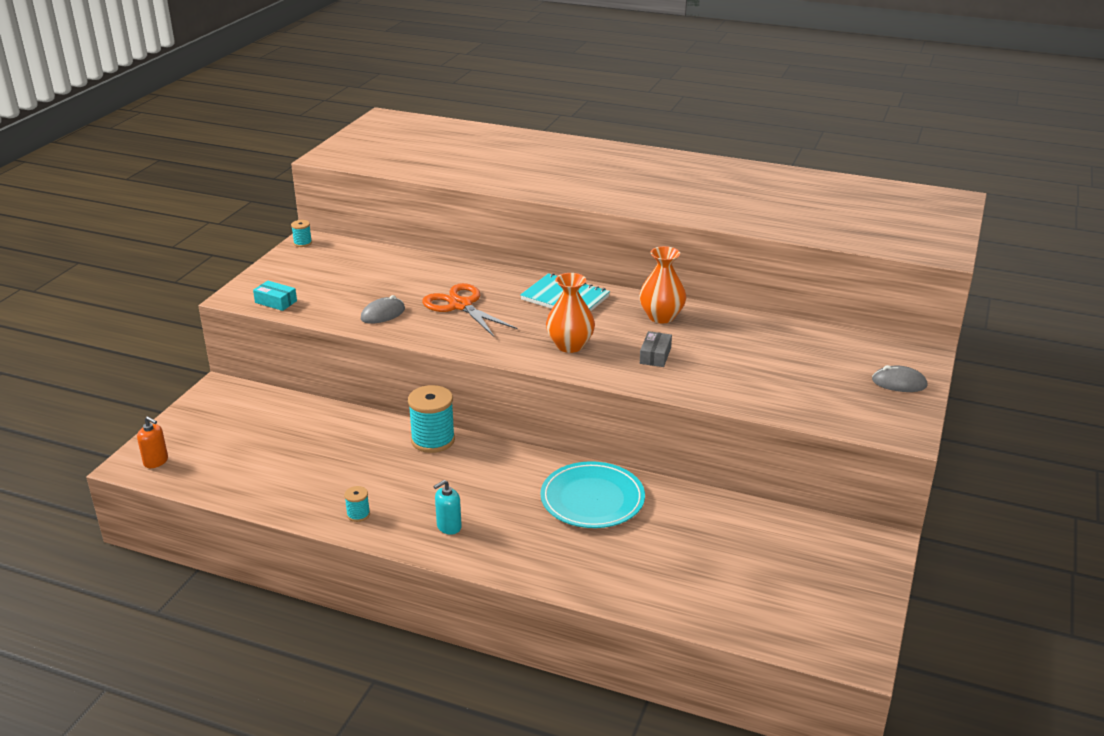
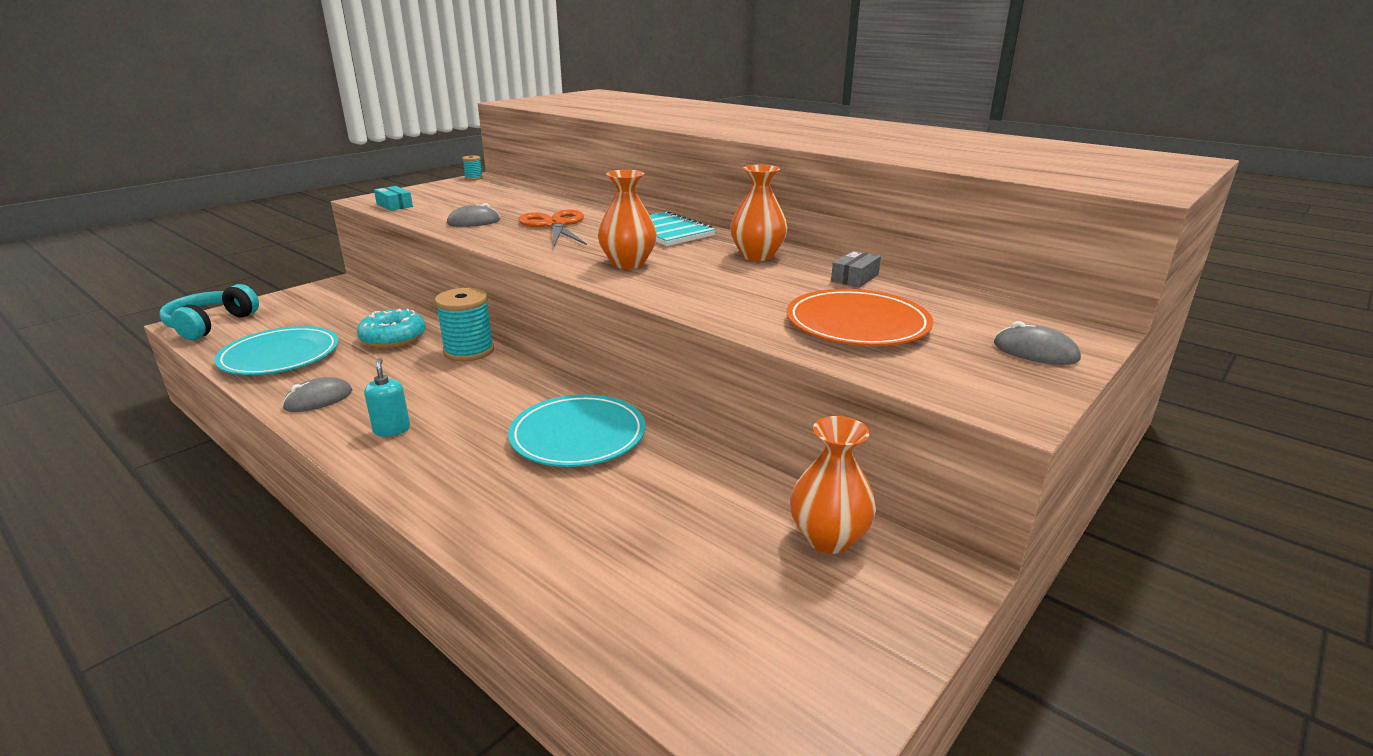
camera: 20 degrees right, 5 degrees down
(156, 461) = (210, 324): orange soap dispenser -> turquoise headphones
(270, 480) = (280, 355): none -> turquoise plate
(351, 440) = (393, 338): none -> turquoise donut
(358, 514) = (318, 399): turquoise spool -> grey mouse
(449, 526) = (392, 429): turquoise soap dispenser -> turquoise soap dispenser turned 90 degrees clockwise
(655, 355) = (716, 283): grey box -> grey box (855, 278)
(779, 379) = (857, 324): none -> orange plate
(806, 535) = (828, 538): none -> orange vase

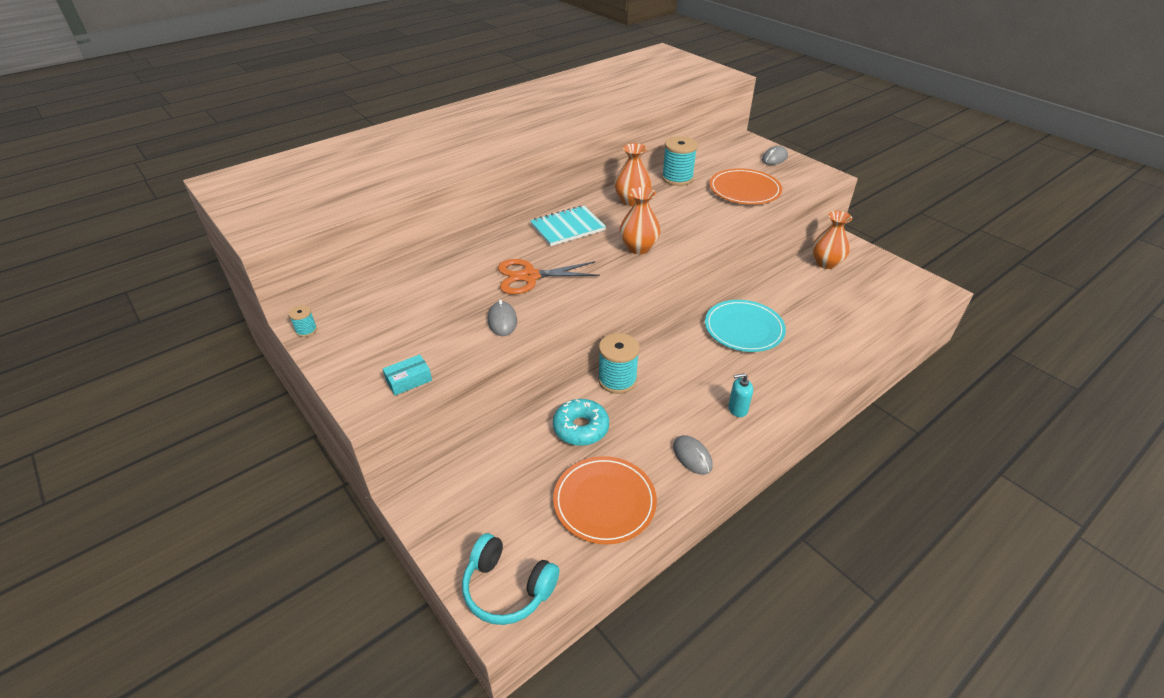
camera: 80 degrees left, 15 degrees up
(280, 355) = (604, 502): turquoise plate -> orange plate
(855, 278) = (677, 178): grey box -> turquoise spool

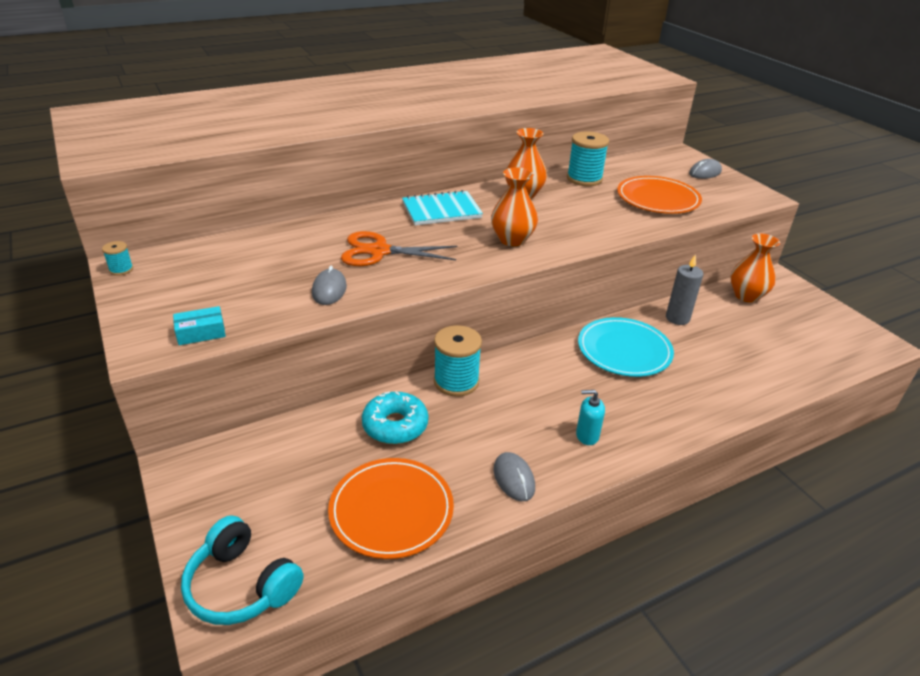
camera: 10 degrees right, 5 degrees down
(777, 292) = (677, 318): none -> grey candle

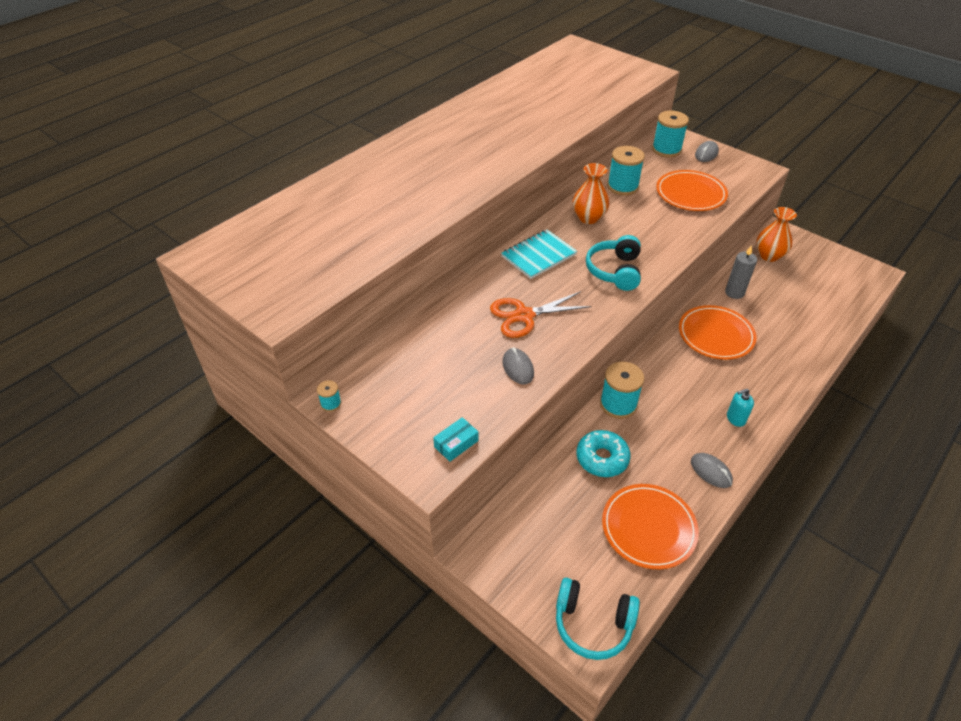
camera: 20 degrees left, 10 degrees up
(512, 239) = (615, 271): orange vase -> turquoise headphones
(624, 350) = (716, 335): turquoise plate -> orange plate
(660, 161) = (666, 150): none -> turquoise spool

